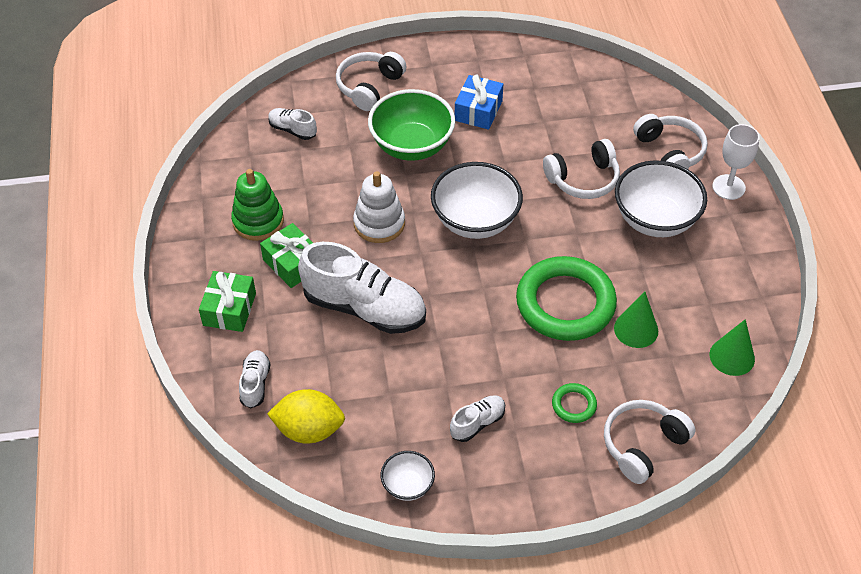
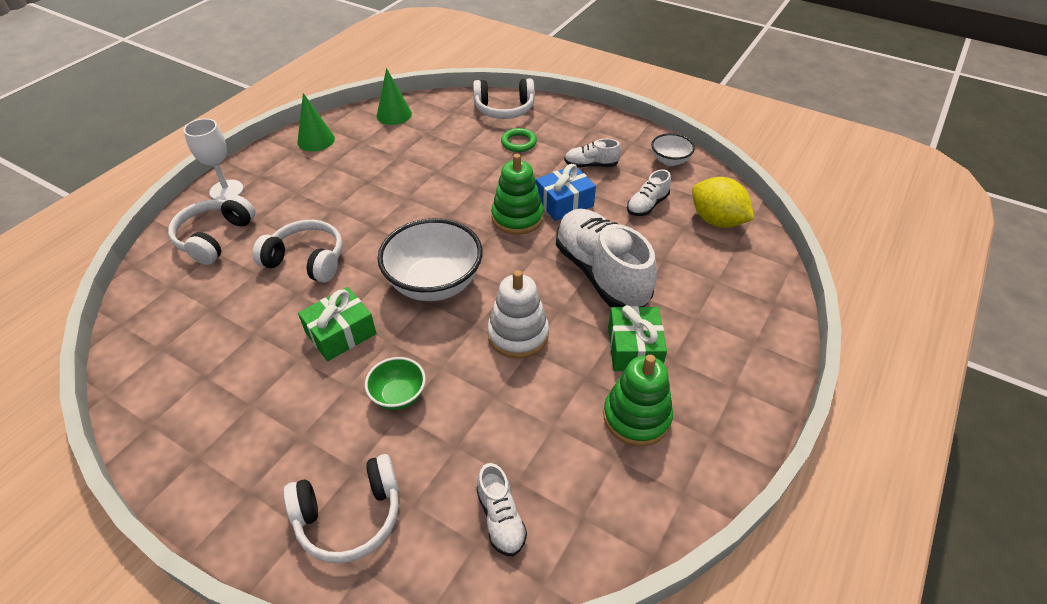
camera: 140 degrees left, 5 degrees down
(229, 309) = (727, 343): green gift -> green gift (341, 333)
(255, 384) = (741, 271): white shoe -> white shoe (647, 205)
(412, 146) = (398, 395): green bowl -> green bowl, size x0.51
(478, 111) = (288, 389): blue gift -> blue gift (564, 203)
(480, 316) = (517, 217): none -> green stacking toy
(565, 303) = (448, 191): green ring -> none
(636, 329) = (426, 154): green cone -> green cone (316, 140)
(655, 219) = (308, 202): white bowl -> none

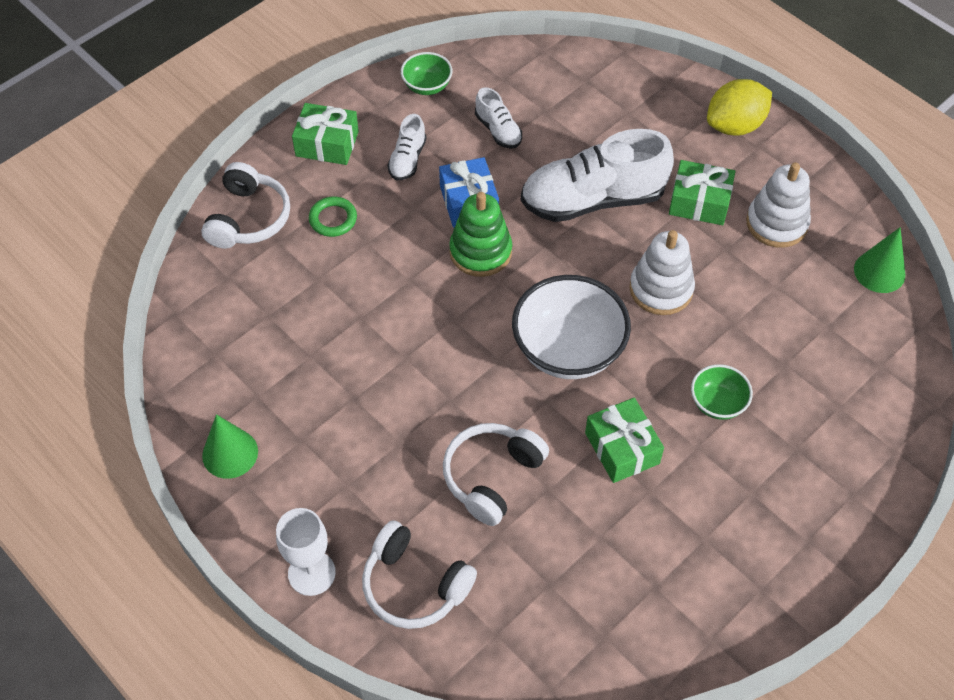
camera: 75 degrees left, 10 degrees up
(350, 516) = (844, 457): white headphones -> none
(394, 115) = (204, 349): green cone -> green cone (879, 272)
(500, 518) = (860, 344): white shoe -> none
(585, 127) = (327, 144): none -> green gift
(636, 417) = (776, 223): green stacking toy -> white stacking toy
(670, 161) = (427, 86): white bowl -> green bowl
(716, 221) = (542, 82): yellow lemon -> yellow lemon (735, 125)

